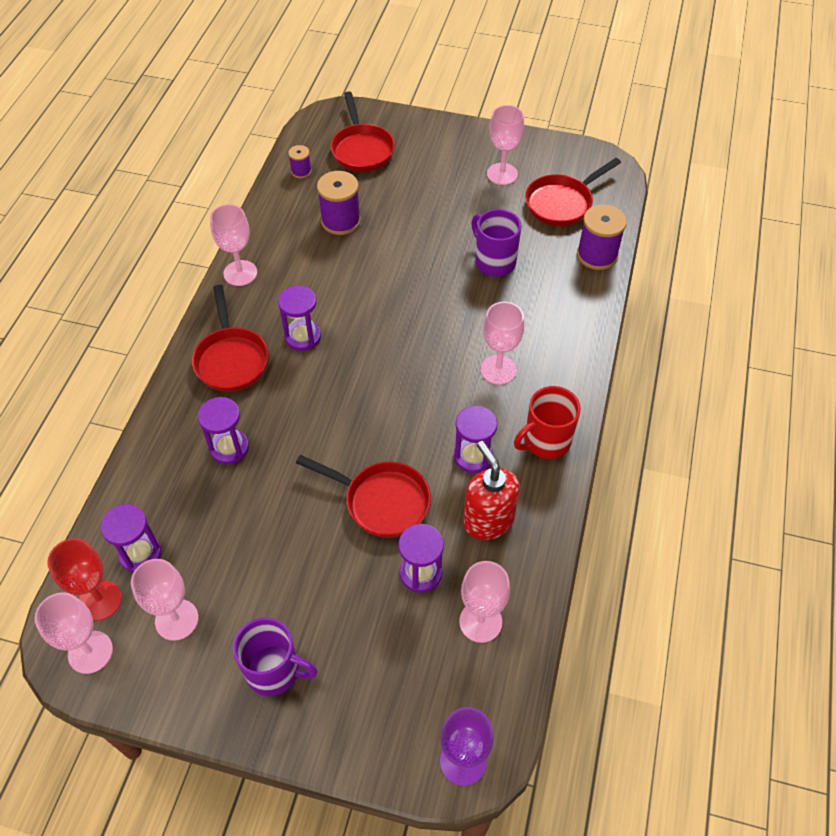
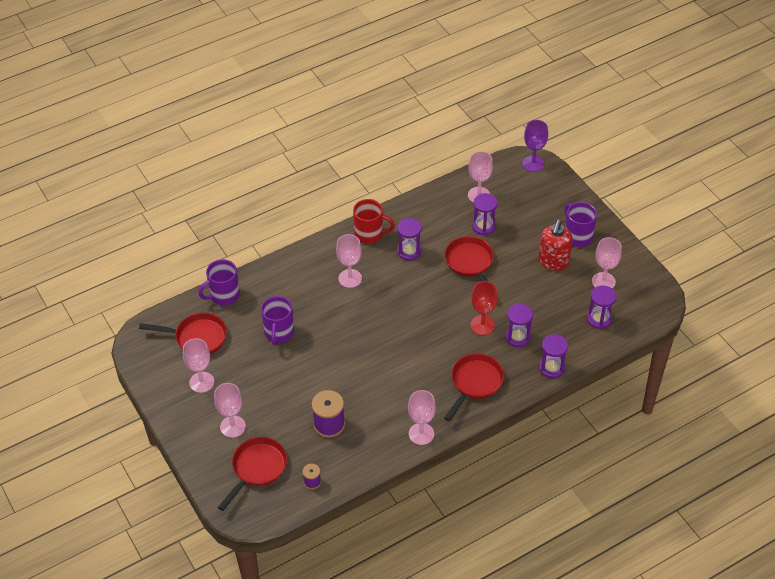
camera: 135 degrees left, 5 degrees down
(90, 652) = (650, 295): pink goblet -> pink goblet (232, 426)
(100, 600) = (631, 312): red goblet -> red goblet (482, 325)
(303, 337) = (425, 367): purple hourglass -> purple hourglass (551, 368)
(488, 520) = (433, 224): red soap dispenser -> red soap dispenser (553, 262)
(597, 255) = (224, 295): purple spool -> purple mug

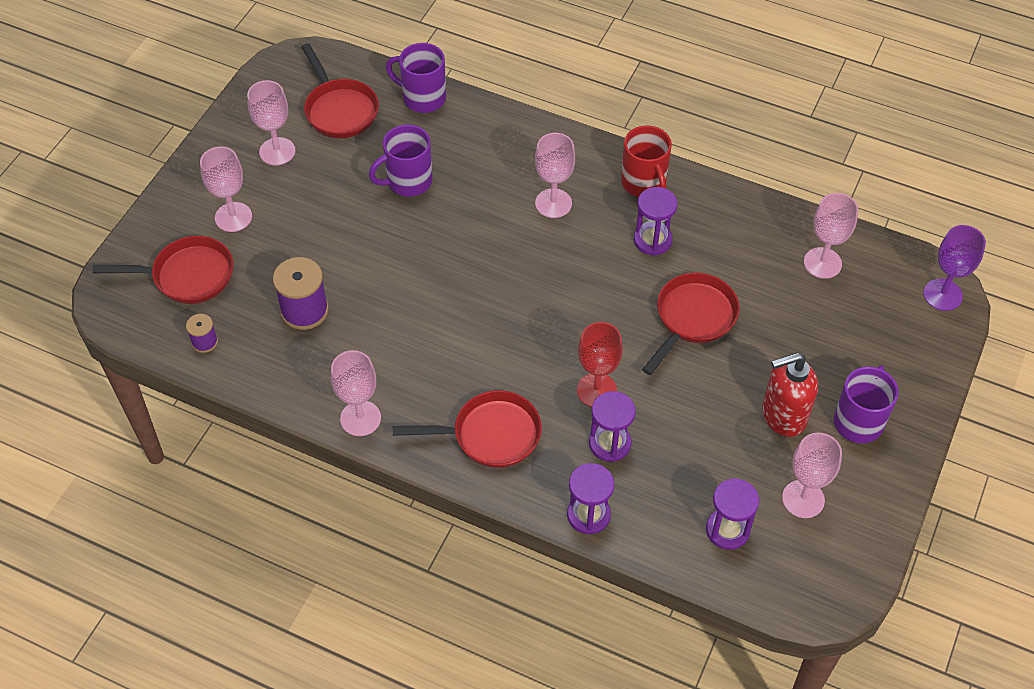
camera: 55 degrees right, 5 degrees up
(484, 226) = (772, 299): purple hourglass -> none

